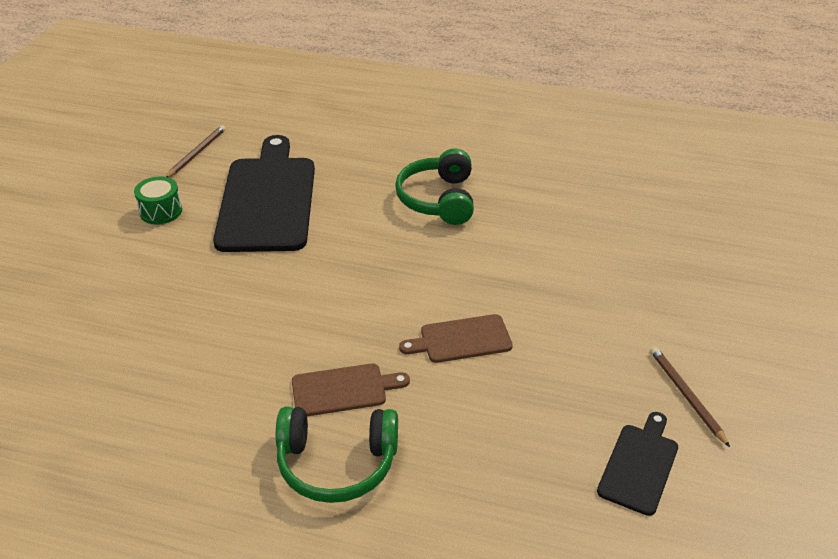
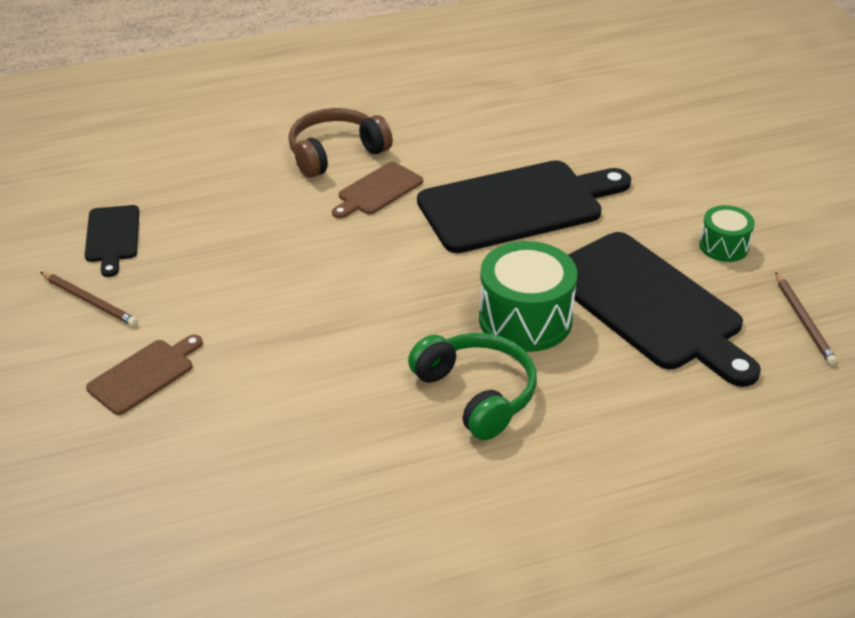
camera: 145 degrees right, 0 degrees up
(248, 313) = (516, 205): none -> black cutting board
(337, 464) = (335, 153): green headphones -> brown headphones
(356, 226) = (525, 319): none -> green drum
(461, 340) = (318, 262): brown cutting board -> brown cutting board (144, 374)

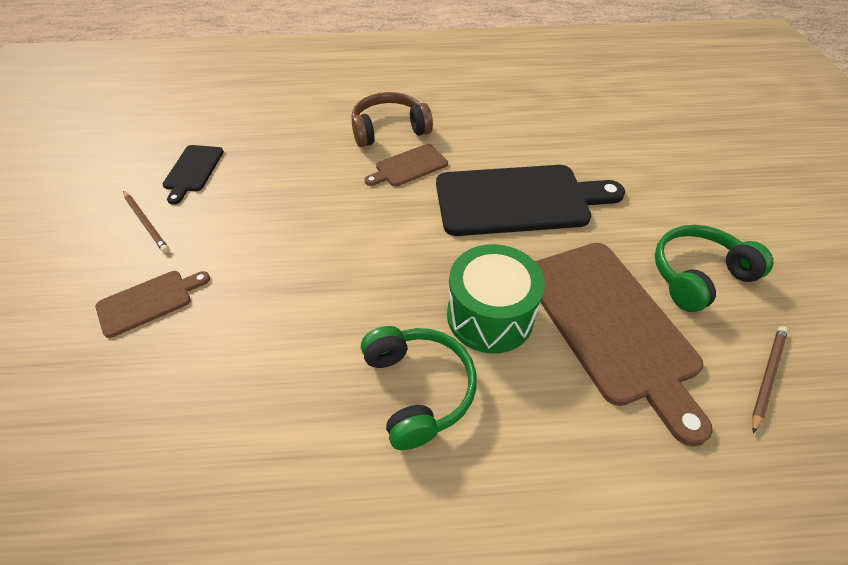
camera: 15 degrees right, 10 degrees up
(649, 305) = (611, 324): black cutting board -> brown cutting board
(723, 246) = (697, 275): green drum -> green headphones
(803, 320) = (767, 377): brown pencil -> brown pencil turned 150 degrees counterclockwise

